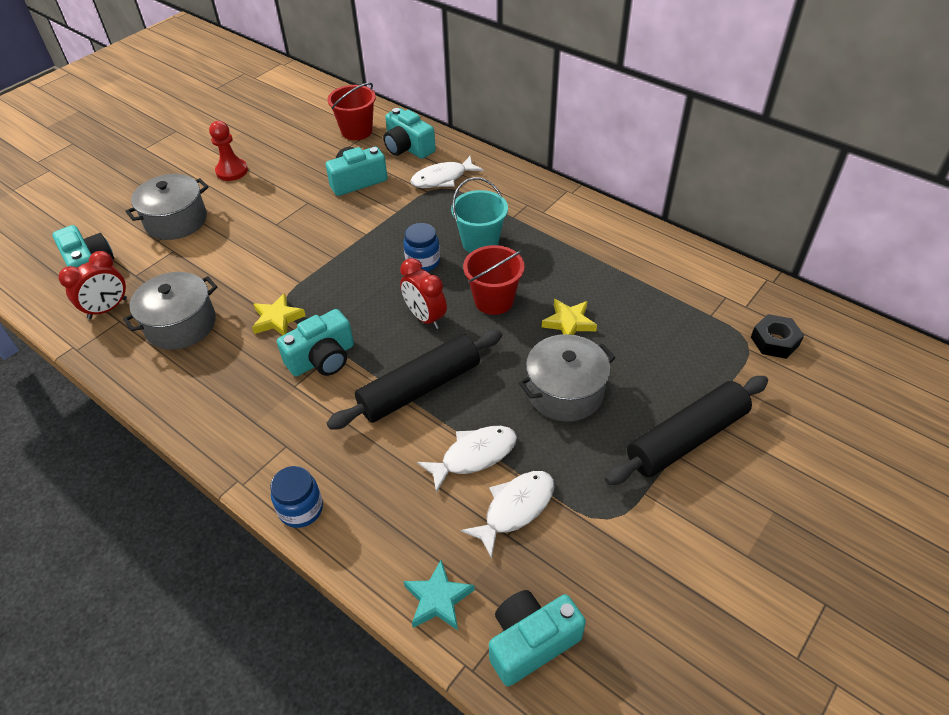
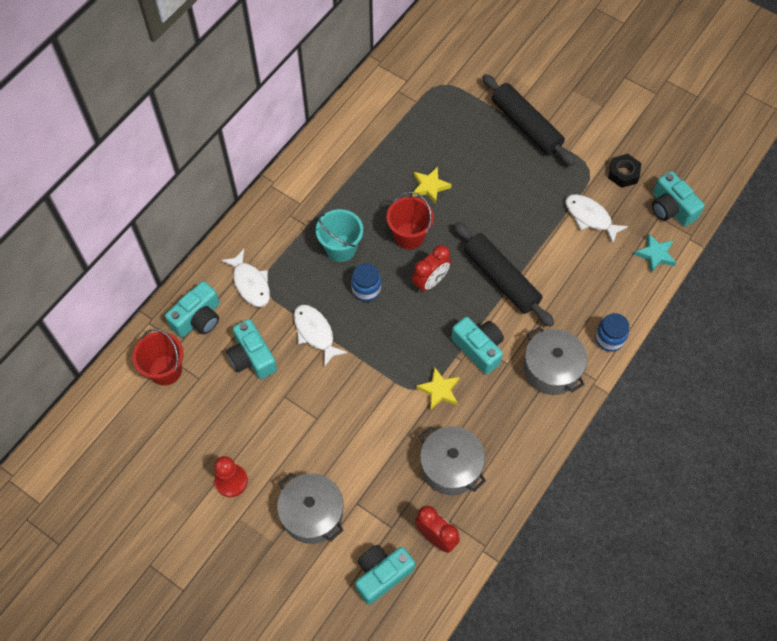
camera: 95 degrees left, 15 degrees up
(474, 455) = (554, 241): white fish -> white fish (315, 333)
(565, 392) = (495, 190): grey pot -> grey pot (551, 369)
(774, 341) = (439, 69): black nut -> black nut (623, 173)

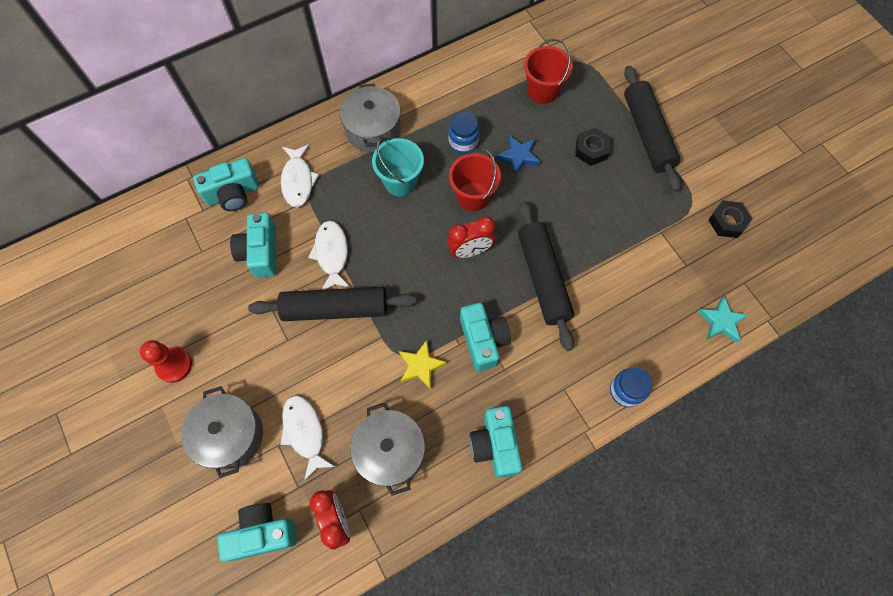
camera: 25 degrees right, 5 degrees up
(165, 370) = (176, 230): red bucket -> red bucket (542, 91)
(343, 376) = (335, 309): none -> black rolling pin
(366, 289) = (403, 232): blue jar -> blue jar (463, 143)
(430, 187) = (518, 156): yellow star -> blue star
(487, 157) = (591, 150): none -> black nut
(551, 369) = (548, 396): grey pot -> grey pot (373, 130)
(590, 217) = (668, 253): white fish -> white fish (304, 432)
(671, 208) = (762, 279): turquoise camera -> turquoise camera (495, 445)

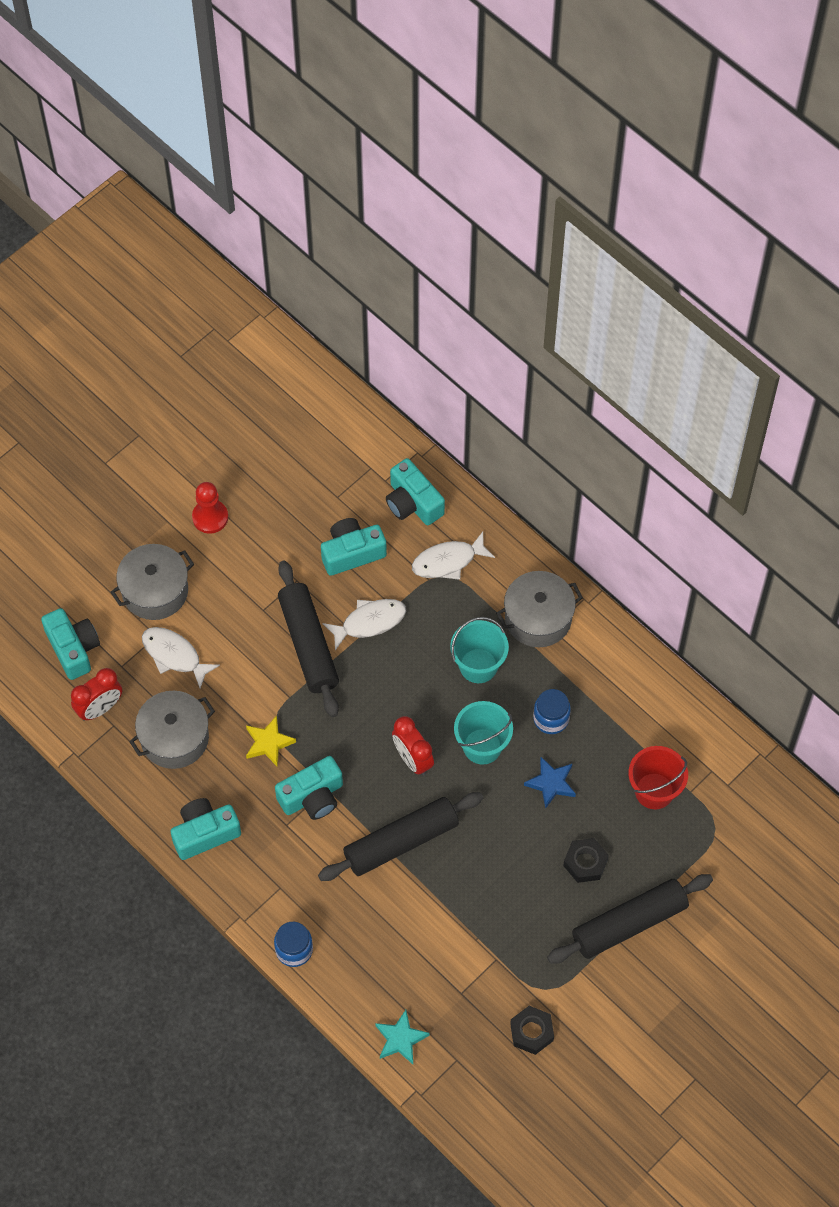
camera: 75 degrees right, 5 degrees down
(304, 432) = (174, 655): white fish -> white fish turned 105 degrees counterclockwise
(473, 196) = (482, 746): red bucket -> turquoise bucket

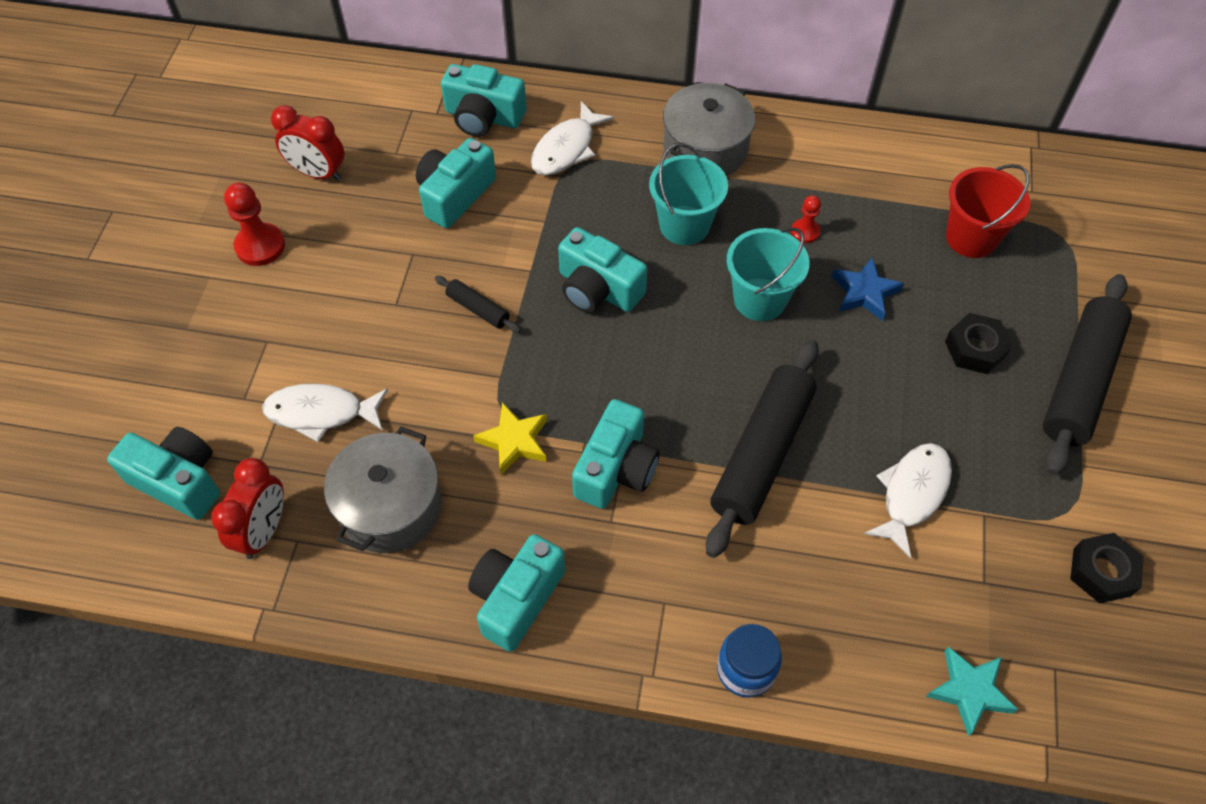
camera: 35 degrees left, 5 degrees down
(155, 591) = (245, 357): grey pot -> none
(308, 644) = (478, 309): black rolling pin -> black rolling pin, size x0.45
(369, 622) = (530, 249): white fish -> white fish (912, 494)
(389, 676) = (598, 289): none -> turquoise camera
(412, 759) = (696, 358): red clock -> red clock (318, 173)
(551, 719) = (805, 232): blue jar -> red pawn

